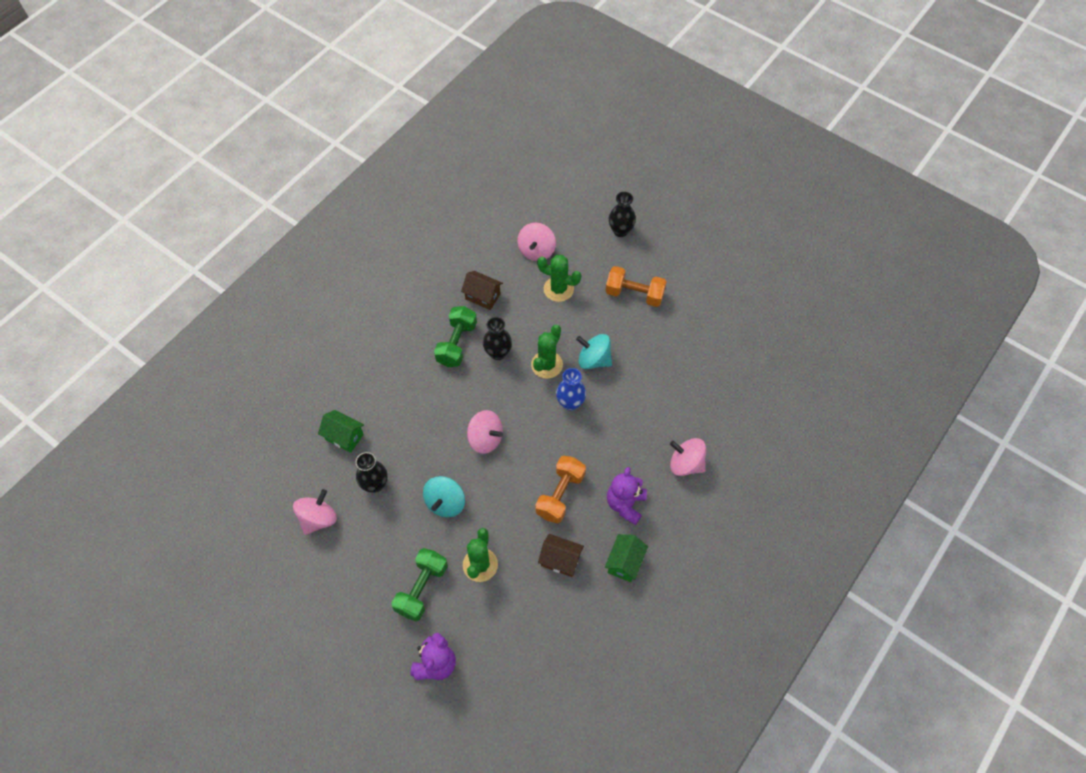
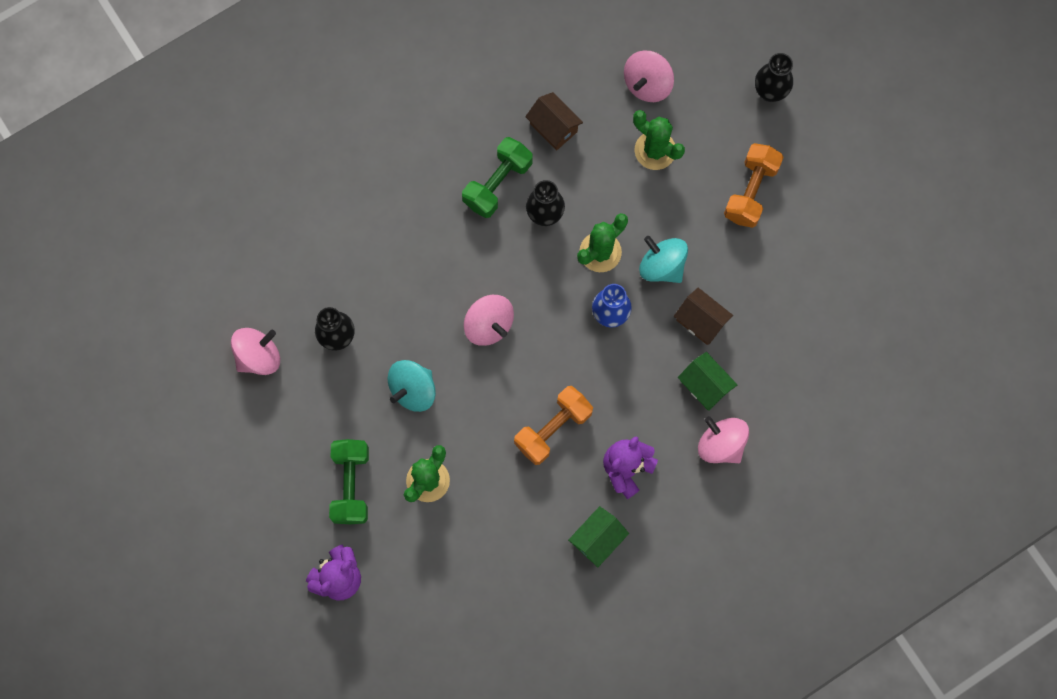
camera: 20 degrees right, 15 degrees up
(344, 437) = (320, 262): green house -> green house (705, 385)
(421, 589) = (351, 484): green dumbbell -> green dumbbell turned 45 degrees counterclockwise
(560, 560) = (523, 509): brown house -> brown house (700, 321)
(634, 294) = (751, 191): orange dumbbell -> orange dumbbell turned 75 degrees clockwise

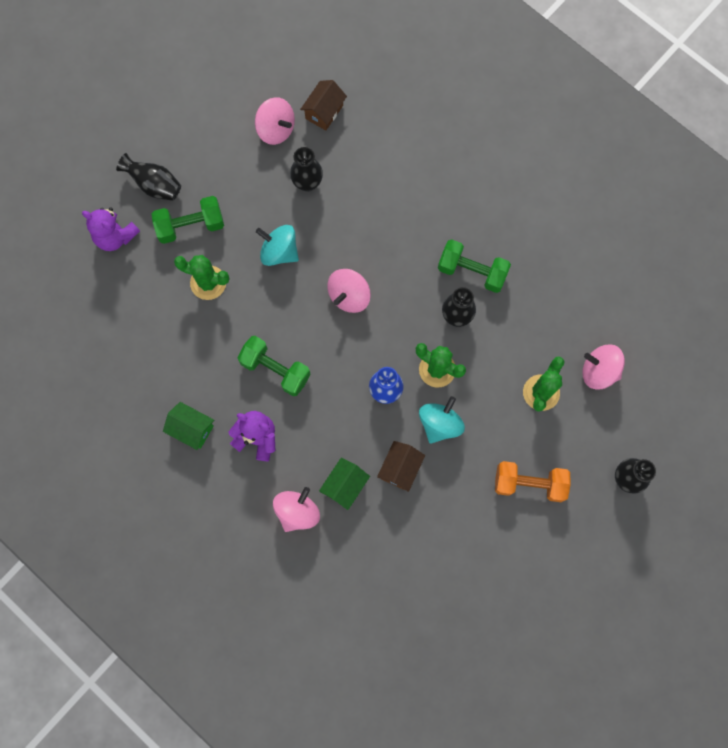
camera: 75 degrees right, 0 degrees up
(286, 516) = (154, 185): none -> black vase
(553, 127) = (535, 303): brown house -> brown house (324, 112)
(553, 429) = (275, 370): orange dumbbell -> green dumbbell

